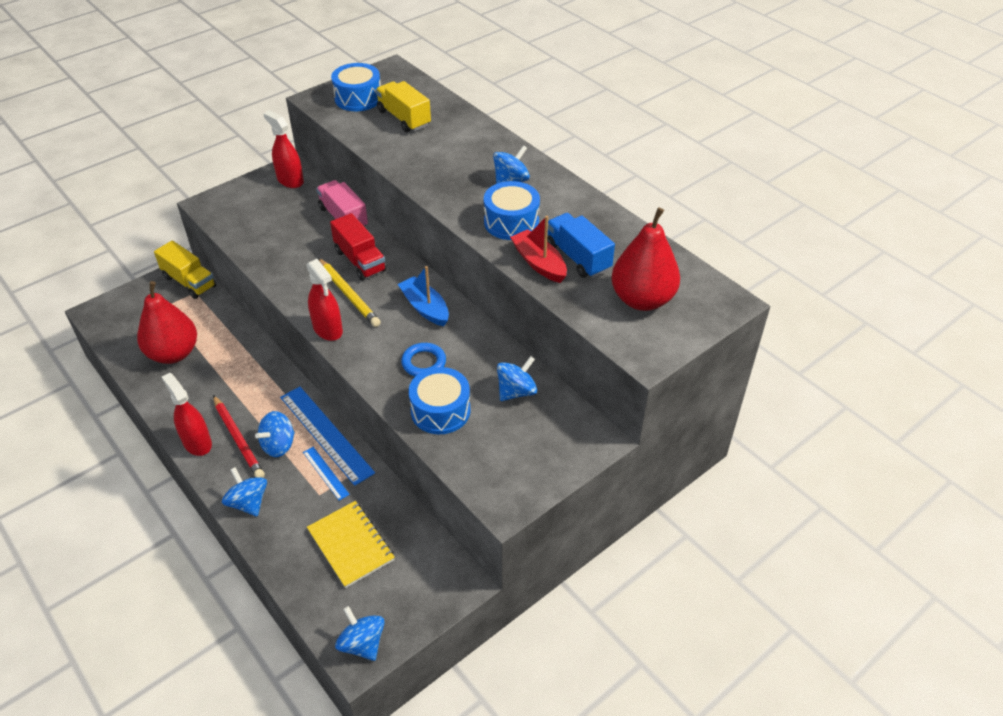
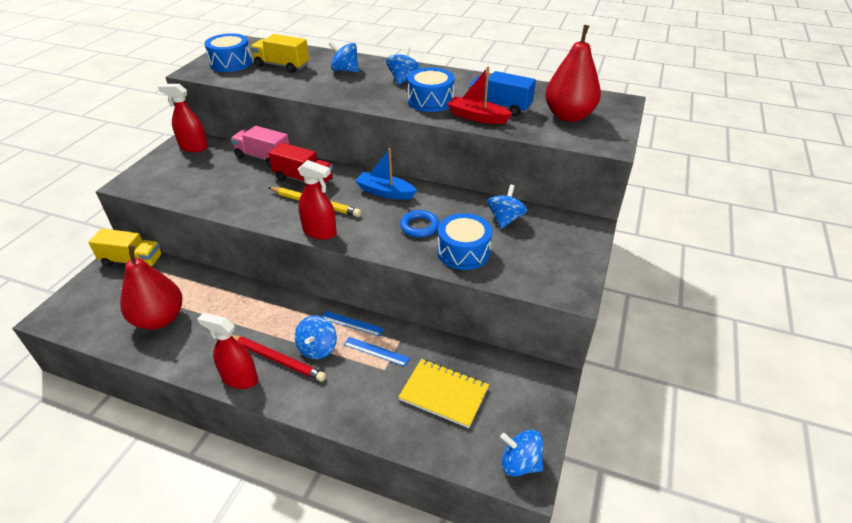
camera: 30 degrees left, 5 degrees down
(248, 502) = (328, 403): blue spinning top -> blue spinning top (345, 70)
(326, 434) = (352, 323): blue ruler -> blue ruler, size x0.50

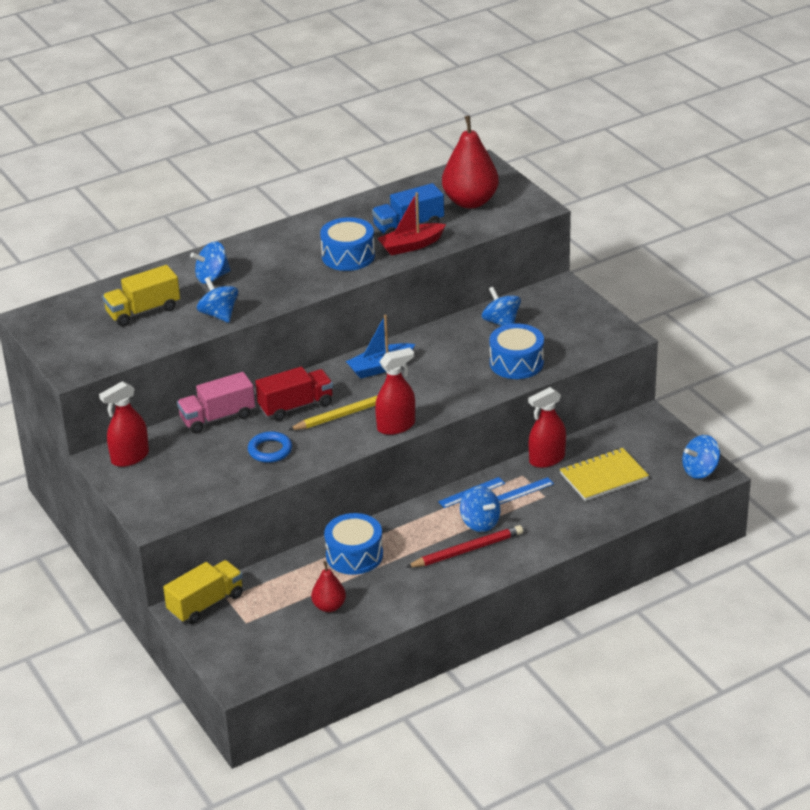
camera: 50 degrees left, 5 degrees down
(159, 319) = (329, 606): red pear -> red pear, size x0.53
(231, 63) = (87, 341): blue drum -> blue drum (354, 555)
(239, 378) = (466, 578): red spray bottle -> red spray bottle (547, 459)
(403, 79) = (283, 252): blue spinning top -> blue spinning top (219, 315)
(419, 226) = (455, 370): blue ring -> blue ring (270, 450)

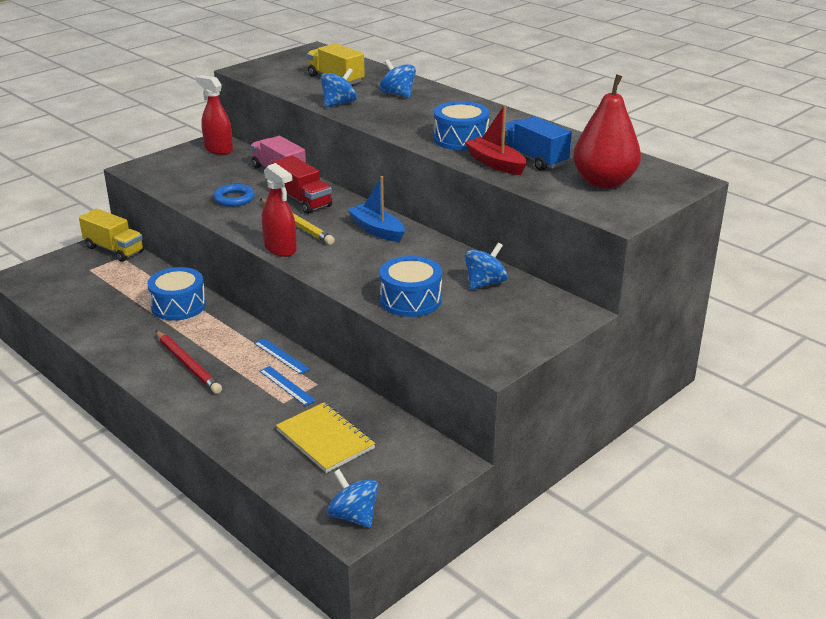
camera: 75 degrees right, 5 degrees down
(329, 606) = (106, 303): red pear -> none
(480, 523) = (232, 367): blue spinning top -> none
(547, 459) = (348, 396): red spray bottle -> none

